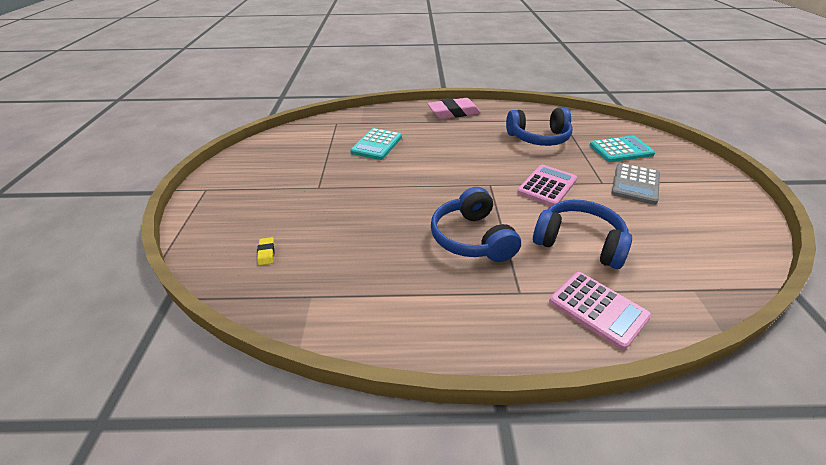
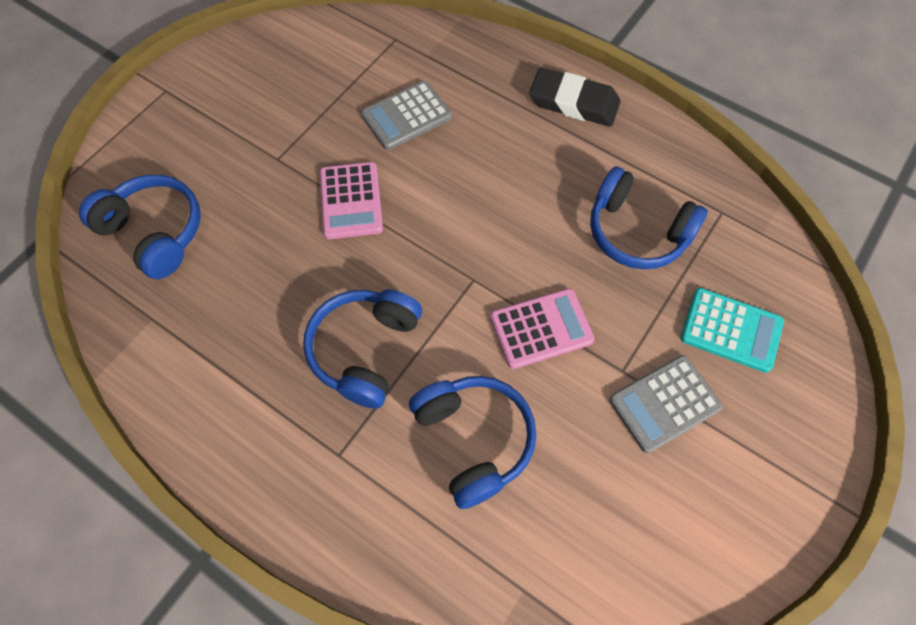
camera: 35 degrees right, 25 degrees up
(266, 253) = (154, 232): yellow eraser -> blue headphones
(377, 145) = (406, 116): turquoise calculator -> grey calculator
(453, 112) = (573, 103): pink eraser -> black eraser
(598, 309) = (391, 532): pink calculator -> pink calculator (351, 201)

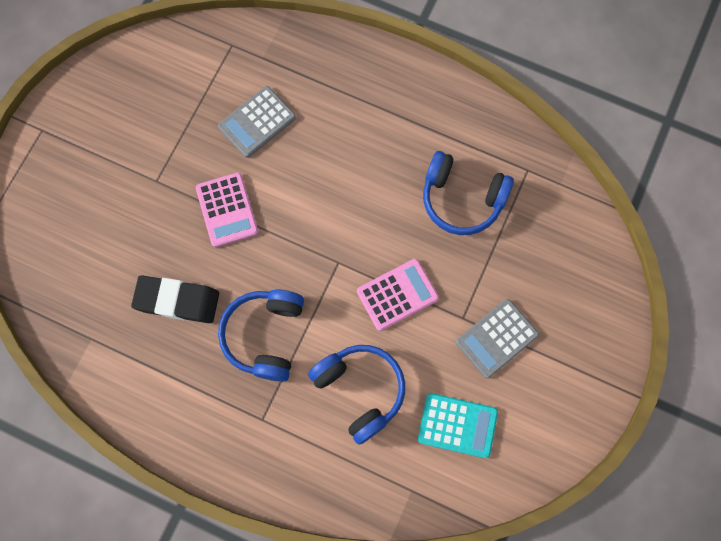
camera: 10 degrees left, 10 degrees up
(154, 232) = (72, 265): blue headphones -> none
(573, 103) = (396, 86): black eraser -> black eraser (177, 301)
(731, 330) = (541, 271): turquoise calculator -> turquoise calculator (457, 425)

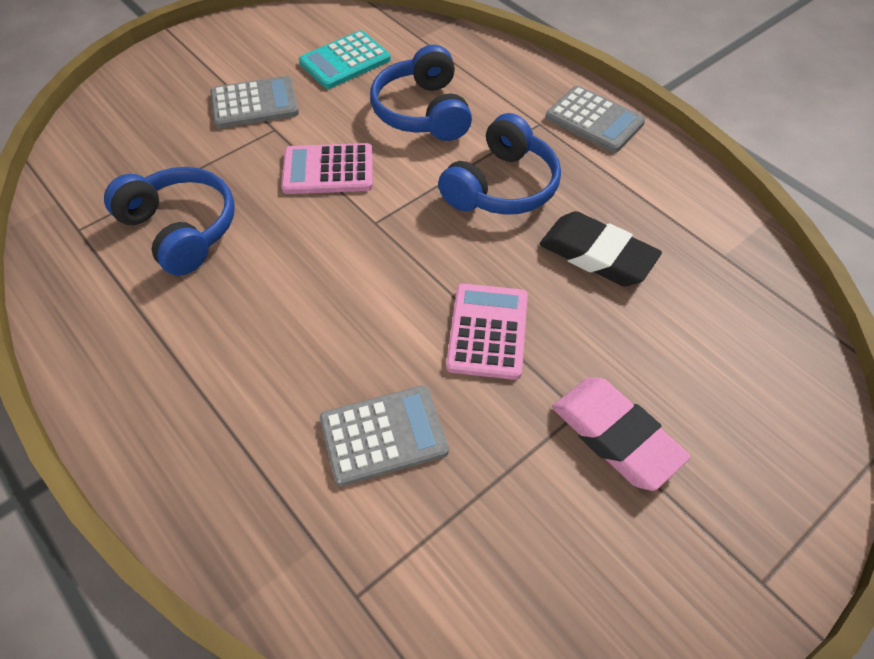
camera: 155 degrees left, 20 degrees down
(131, 175) = (616, 436): none -> pink eraser
(219, 444) = (594, 120): none -> grey calculator
(457, 425) = (345, 61): turquoise calculator -> turquoise calculator turned 75 degrees counterclockwise

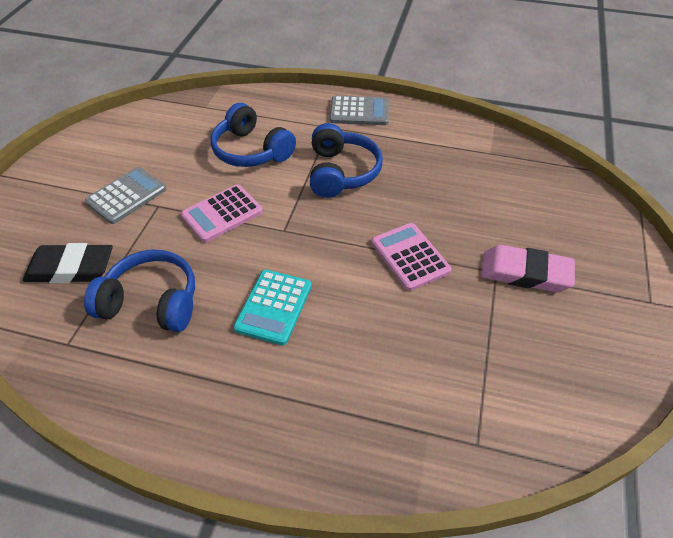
camera: 35 degrees left, 5 degrees down
(345, 61) = (167, 141): turquoise calculator -> turquoise calculator (274, 307)
(383, 435) = (407, 347): grey calculator -> none
(597, 255) = (429, 184): black eraser -> black eraser (71, 268)

